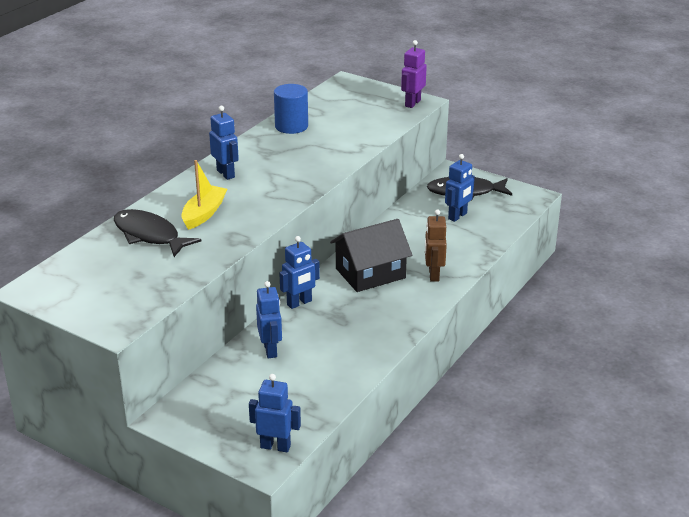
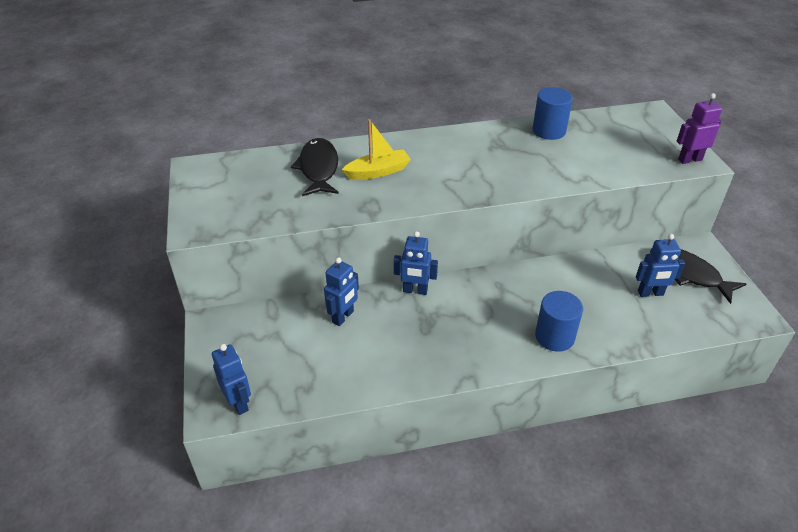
camera: 45 degrees right, 10 degrees up
(226, 174) = (441, 146): blue robot -> none
(370, 273) = (503, 300): black house -> none
(433, 275) = (554, 337): brown robot -> blue cylinder

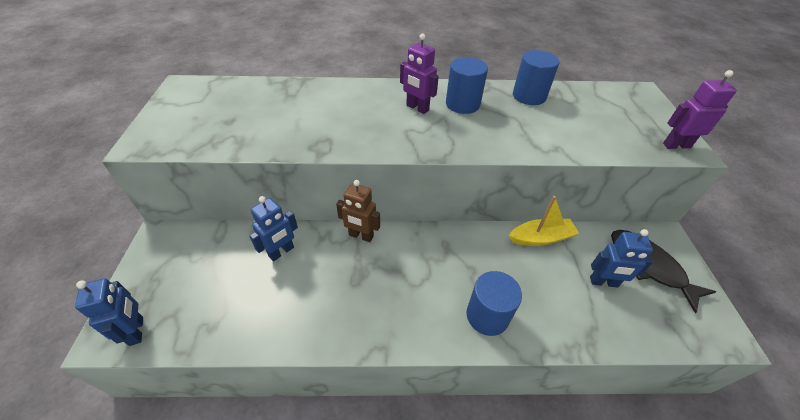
camera: 10 degrees right, 5 degrees up
(318, 168) = (291, 102): black fish -> none
(378, 172) = (345, 112): yellow boat -> yellow boat (541, 238)
(415, 291) = (361, 236): blue robot -> brown robot
(445, 157) = (417, 108): none -> purple robot
(488, 147) = (462, 104): none -> blue cylinder

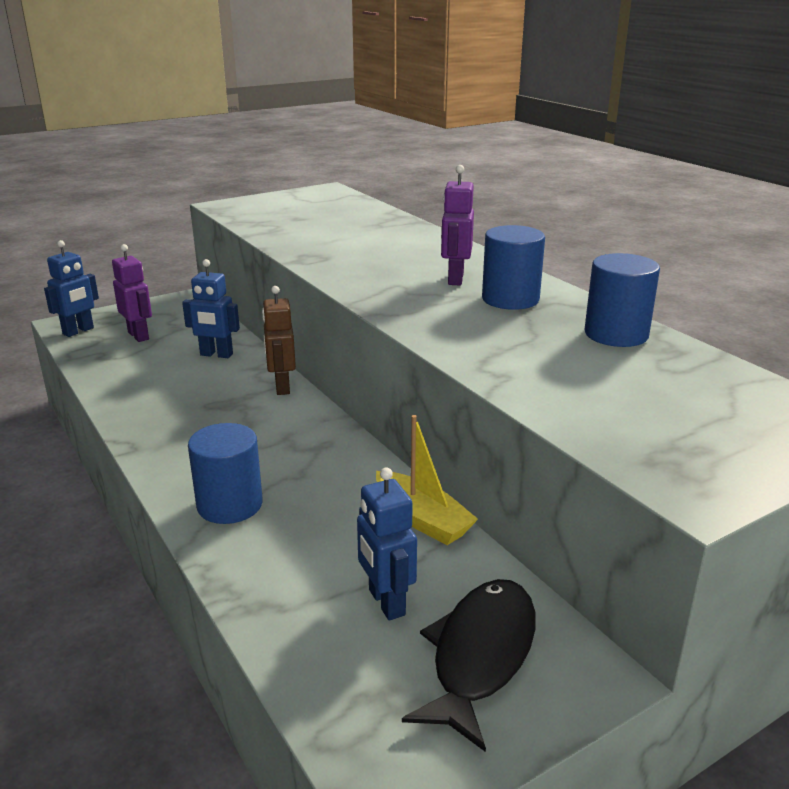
camera: 60 degrees right, 20 degrees down
(676, 145) = (687, 478): purple robot -> purple robot (139, 336)

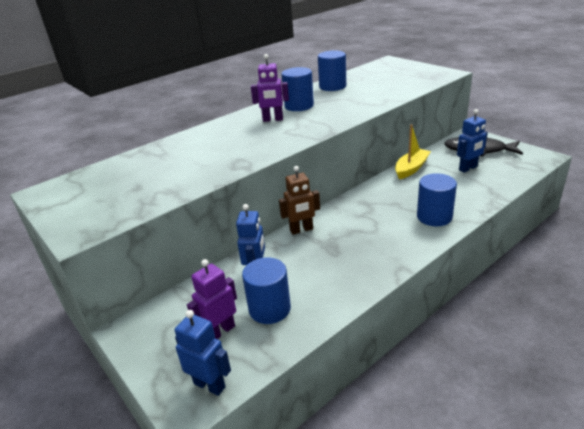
camera: 95 degrees left, 5 degrees up
(145, 359) = (269, 309): none -> blue cylinder

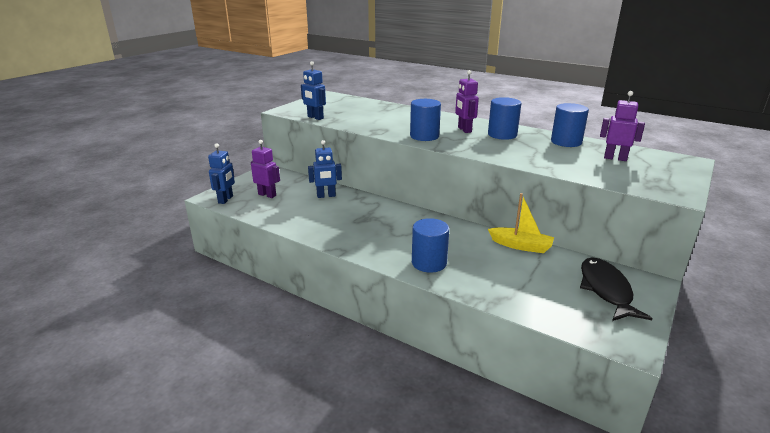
camera: 70 degrees right, 5 degrees down
(269, 309) = (288, 206): blue cylinder -> blue cylinder (424, 136)
(301, 230) = (382, 204): brown robot -> none
(376, 78) = (615, 158): none -> purple robot
(468, 168) = (547, 282): blue robot -> blue robot (315, 117)

